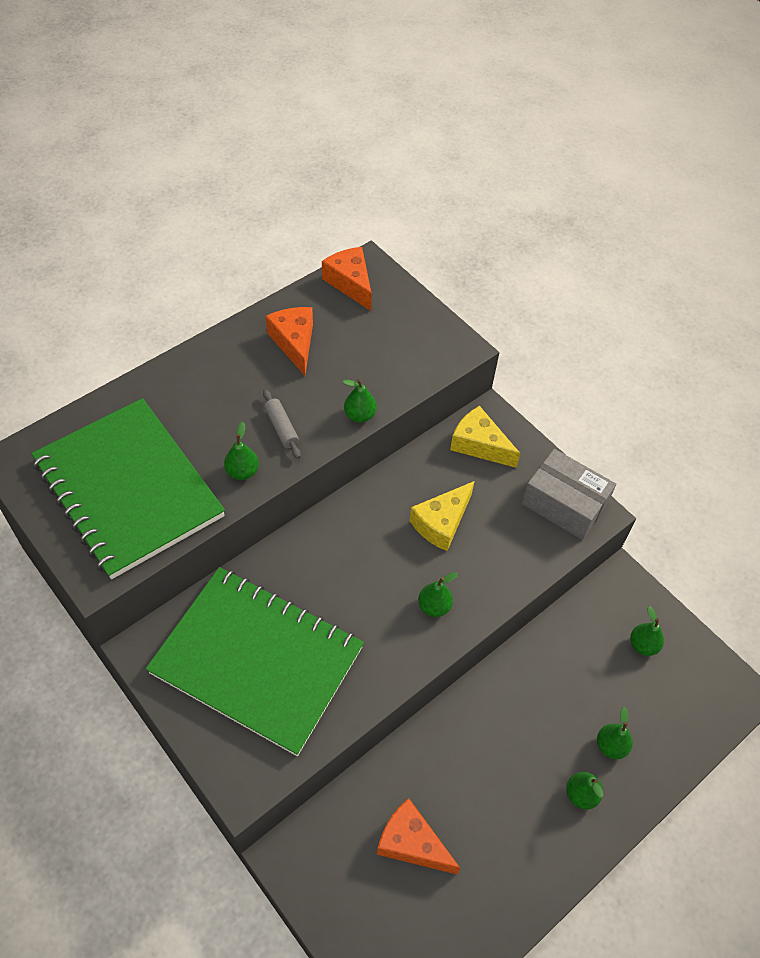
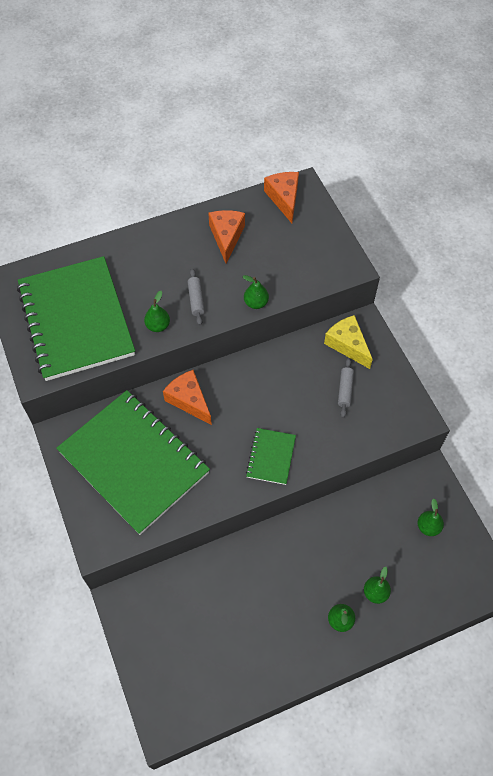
camera: 20 degrees right, 5 degrees up
(411, 843) = (207, 617): orange cheese -> orange cheese (189, 400)
(434, 606) = (271, 457): green pear -> green notebook
(441, 523) = (298, 397): yellow cheese -> none
(496, 500) = (345, 390): none -> grey rolling pin
(564, 504) = (396, 405): grey box -> none

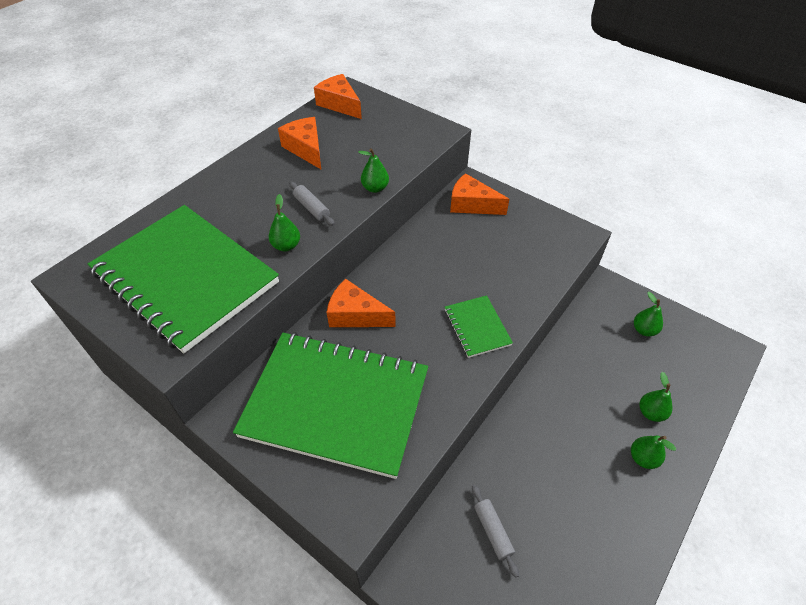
camera: 30 degrees left, 10 degrees down
(345, 390) = (499, 240): grey rolling pin -> grey rolling pin (493, 531)
(347, 345) = (472, 204): yellow cheese -> orange cheese

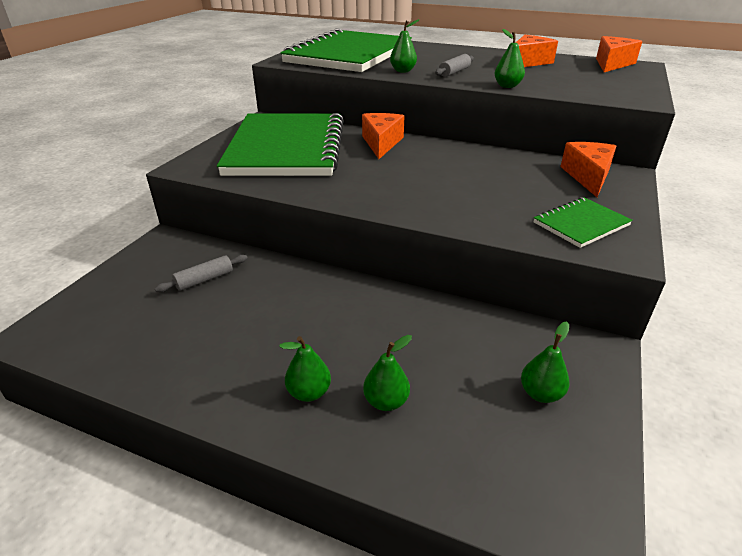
camera: 75 degrees right, 15 degrees down
(477, 327) = (402, 195): green notebook -> green notebook (581, 224)

